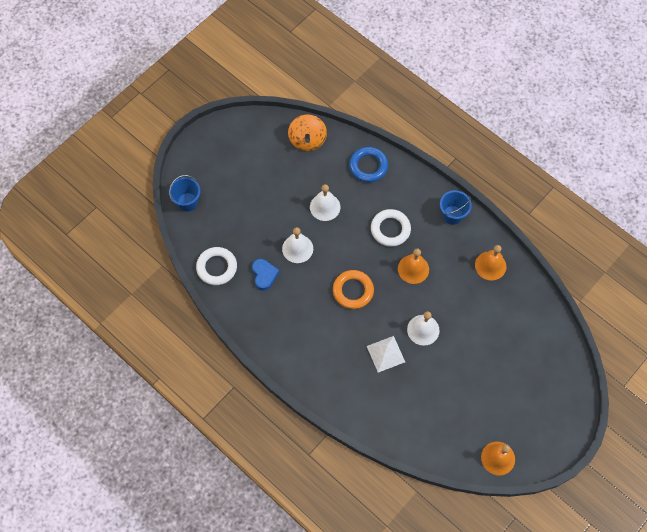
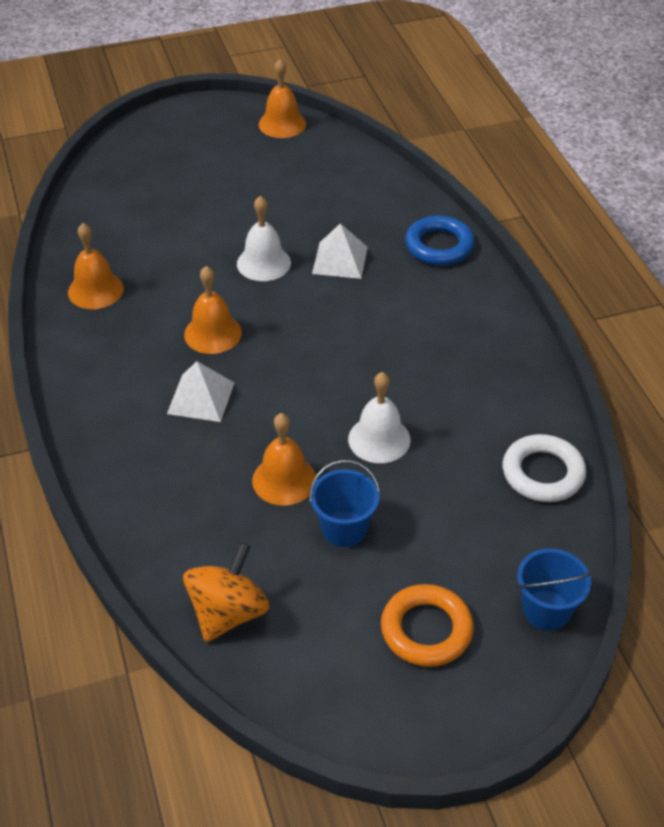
camera: 150 degrees left, 20 degrees down
(264, 275) = (463, 426): blue heart -> none
(325, 207) = (284, 480): white bell -> orange bell
(353, 291) = (329, 346): orange ring -> orange ring (426, 630)
(368, 166) = (152, 509): blue ring -> blue ring (439, 246)
(390, 229) = (201, 398): white ring -> white pyramid
(452, 215) = (84, 373): blue bucket -> blue bucket (344, 529)

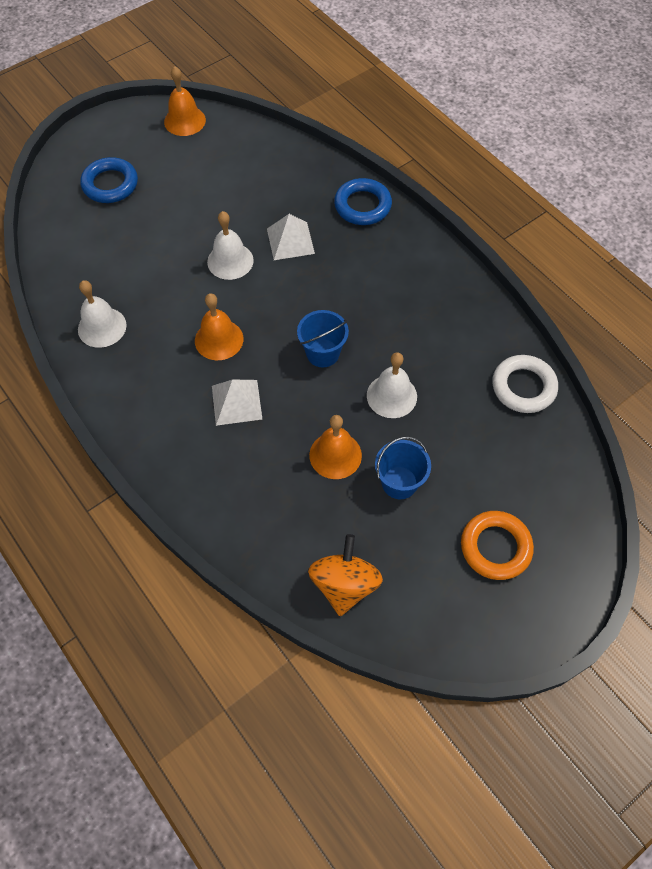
camera: 20 degrees left, 15 degrees up
(95, 290) = (102, 327): orange bell -> white bell
(173, 164) = (110, 184): none -> blue ring
(546, 610) = (572, 501): blue bucket -> blue bucket (322, 353)

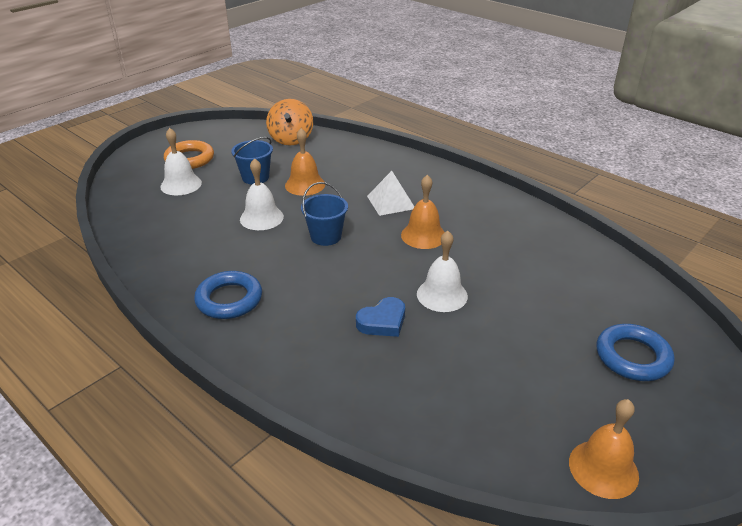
camera: 170 degrees right, 25 degrees down
(102, 327) = (533, 232): white bell -> white bell (181, 184)
(290, 241) = (382, 321): white pyramid -> blue heart
(362, 205) = (301, 372): blue ring -> blue ring (229, 299)
(523, 387) = (142, 234): white ring -> none

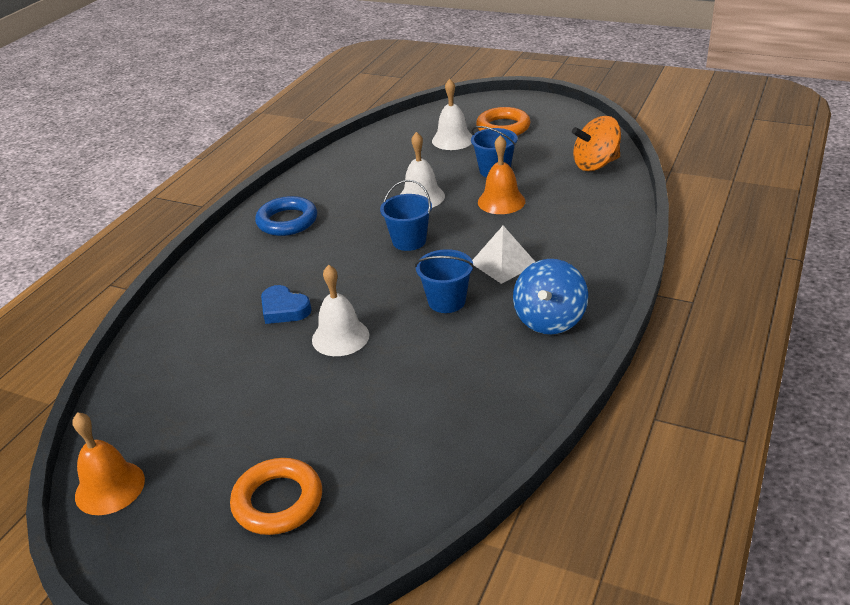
camera: 75 degrees right, 0 degrees up
(423, 235) = (446, 301): orange bell -> blue bucket
(469, 200) = (549, 320): none -> blue spinning top
(632, 357) = (278, 501): blue ring -> orange ring

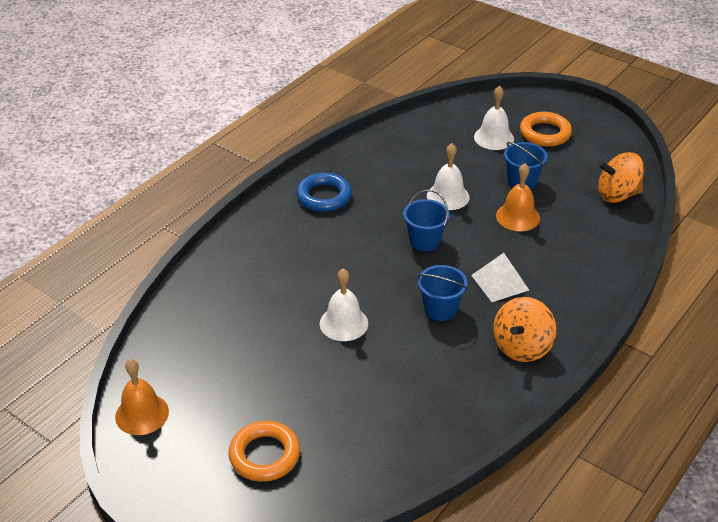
camera: 10 degrees right, 5 degrees up
(284, 309) = (303, 286): blue heart -> none
(549, 320) = (522, 347): blue spinning top -> orange spinning top

